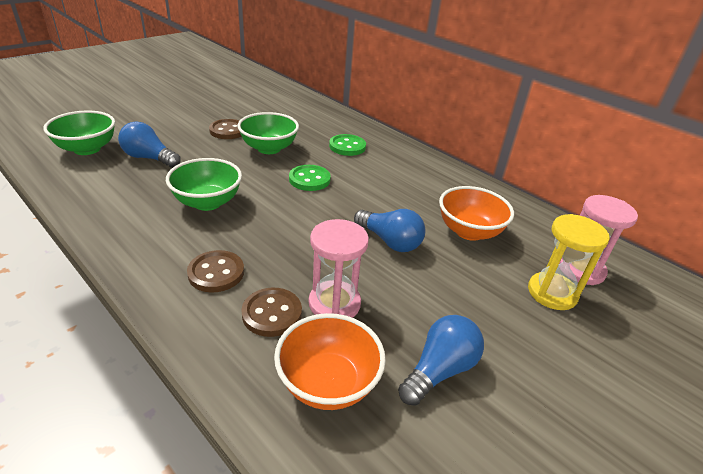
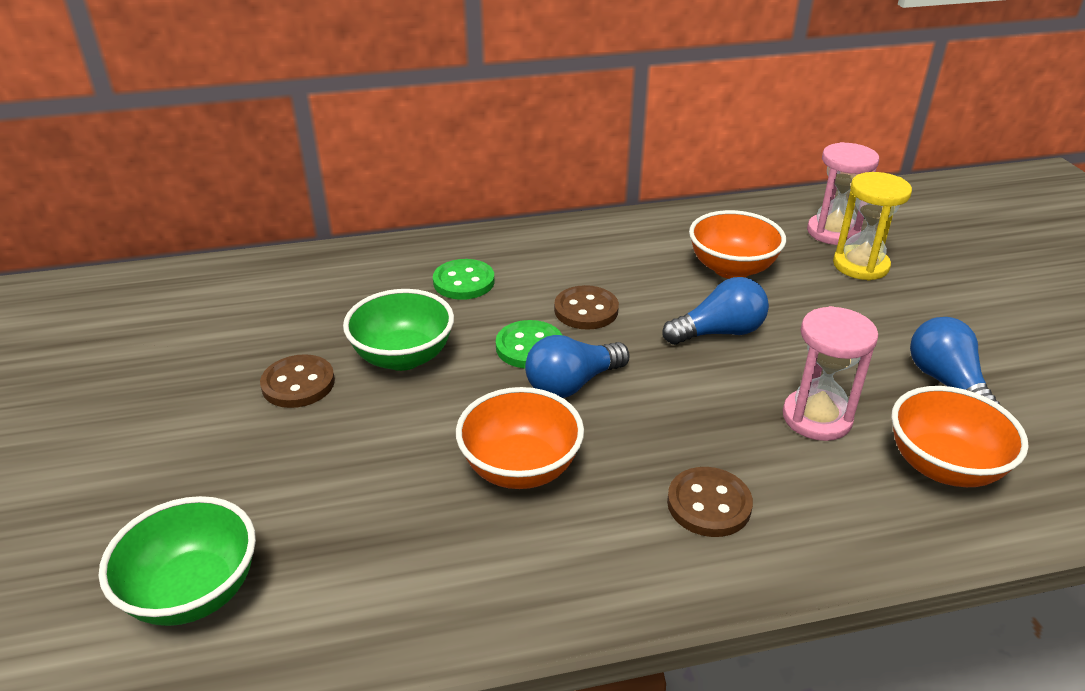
camera: 55 degrees left, 0 degrees up
(149, 158) = (315, 506): blue light bulb -> blue light bulb (572, 384)
(207, 202) = (520, 468): green bowl -> orange bowl
(272, 313) = (814, 475): brown button -> brown button (586, 310)

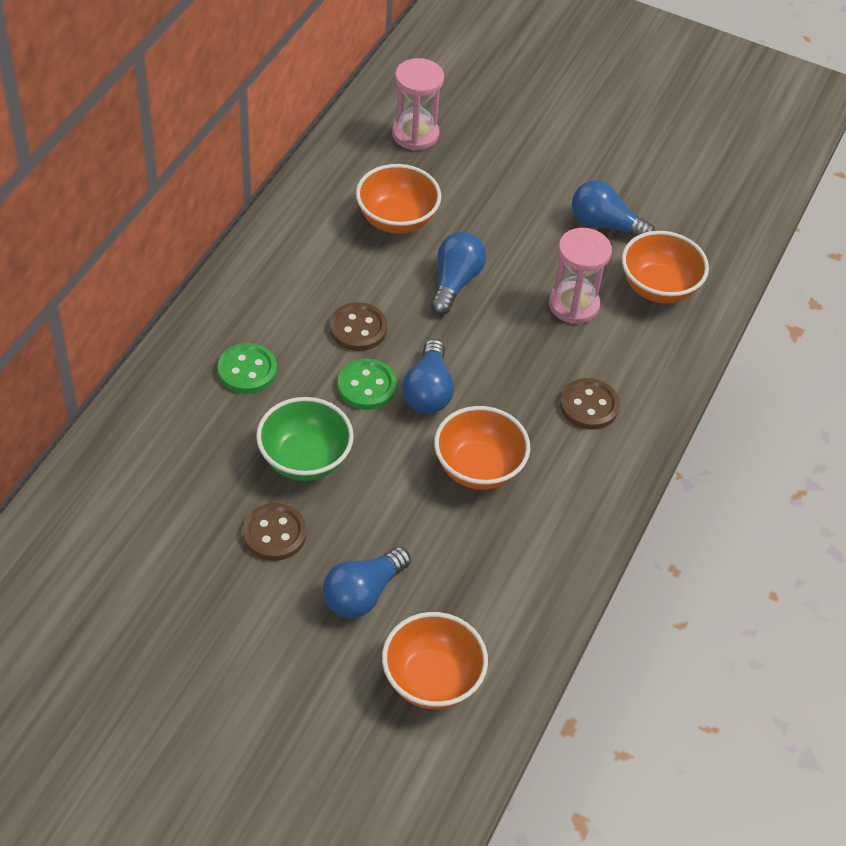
camera: 55 degrees left, 15 degrees up
(194, 592) = (432, 679): green bowl -> orange bowl
(274, 475) = (363, 594): none -> blue light bulb
(860, 265) = (465, 156): yellow hourglass -> none

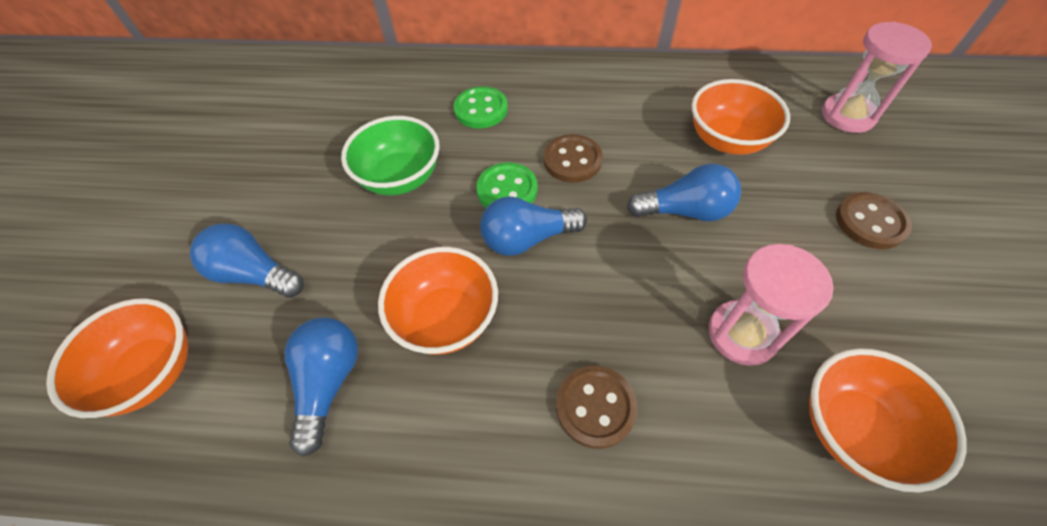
camera: 75 degrees right, 5 degrees up
(274, 533) = (310, 187): brown button -> brown button (870, 222)
(605, 225) = (898, 325): blue light bulb -> blue light bulb (329, 383)

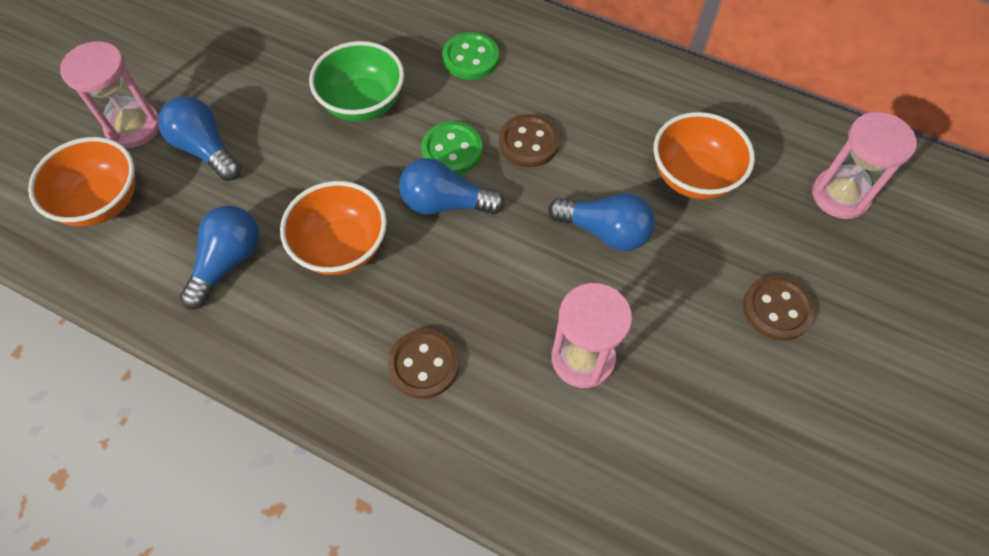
camera: 20 degrees right, 5 degrees up
(163, 280) = (133, 127): none -> pink hourglass
(853, 429) = (624, 469): orange bowl -> none

